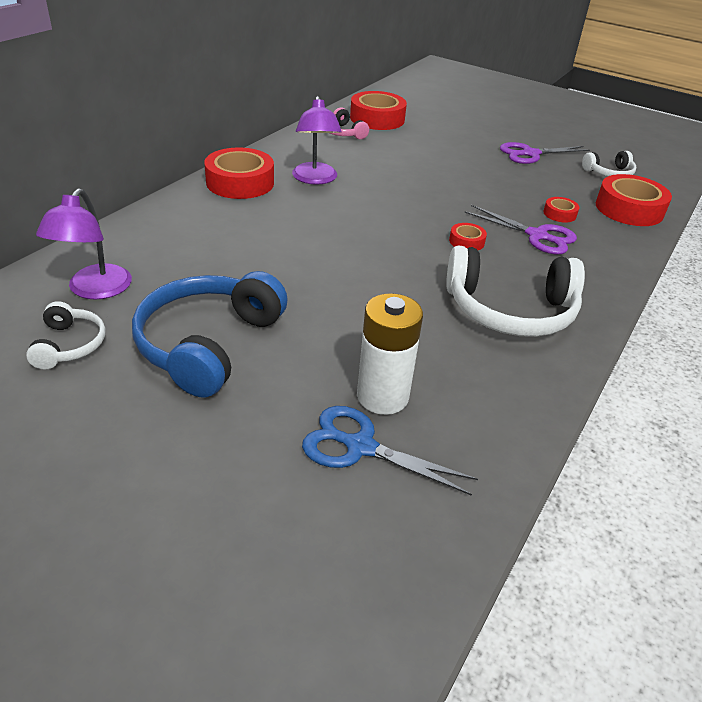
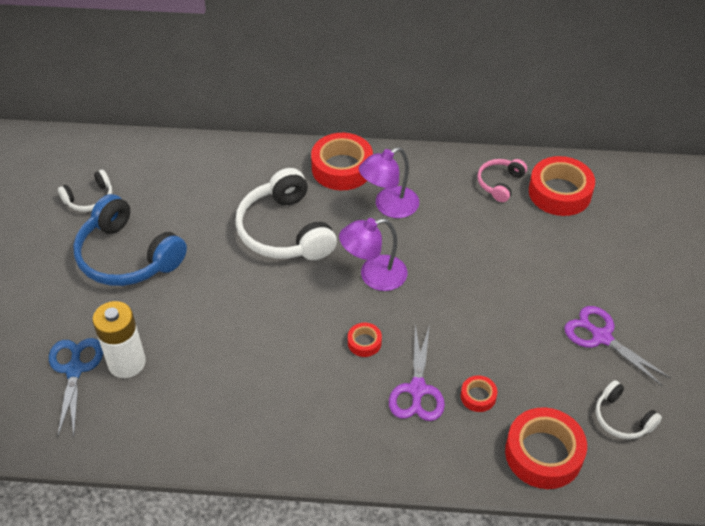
camera: 65 degrees right, 10 degrees up
(94, 290) = (147, 177): purple lamp -> purple lamp (373, 276)
(209, 344) = (127, 256): blue headphones -> blue headphones turned 135 degrees counterclockwise
(510, 310) = (277, 403): white headphones -> white headphones (285, 231)

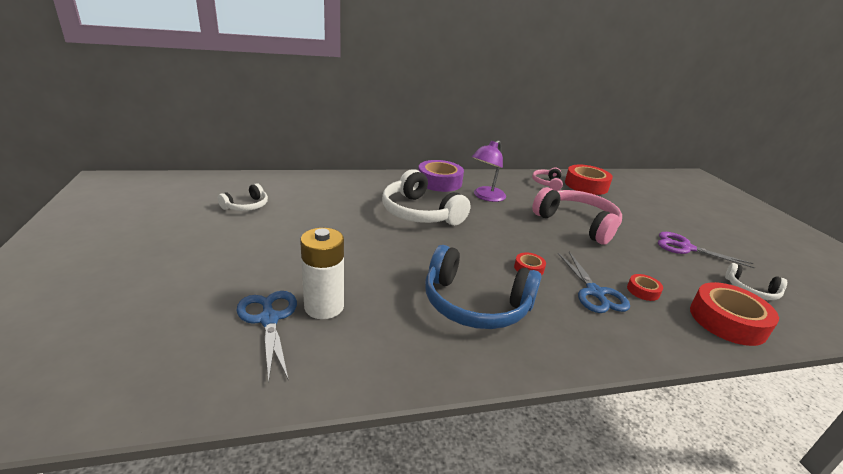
camera: 20 degrees left, 20 degrees down
(127, 256) = (294, 235): blue headphones -> blue headphones (475, 304)
(342, 168) = (439, 182): red tape -> purple tape
(373, 276) = (504, 230): purple lamp -> none
(417, 390) = (594, 292): purple scissors -> blue scissors
(482, 274) = (577, 224): none -> pink headphones

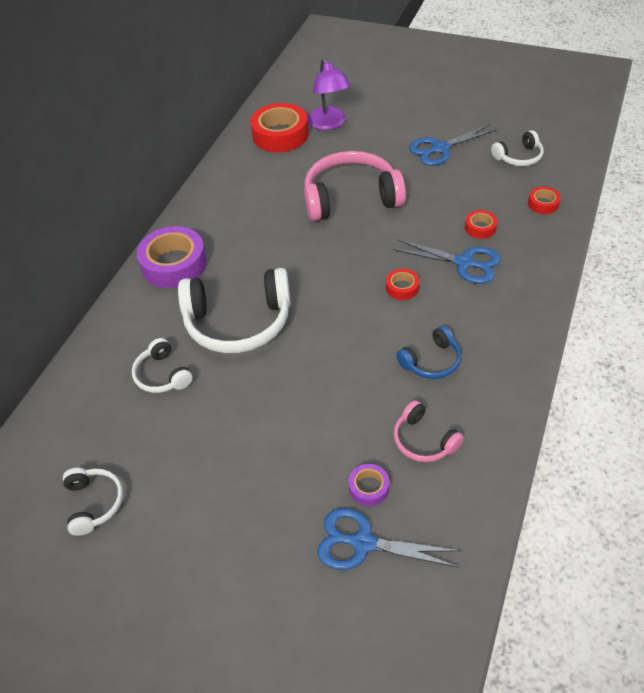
camera: 50 degrees left, 20 degrees up
(324, 307) = (368, 488): white battery -> purple tape
(355, 200) = (162, 375): none -> white headphones
(475, 304) = (431, 361): blue headphones -> blue headphones, size x0.51
(485, 197) = (243, 240): purple lamp -> purple lamp (329, 124)
(547, 183) = (252, 165): pink headphones -> pink headphones (424, 440)
(685, 248) = (440, 149): purple scissors -> blue scissors
(727, 321) = (543, 204): red tape -> red tape, size x0.48

